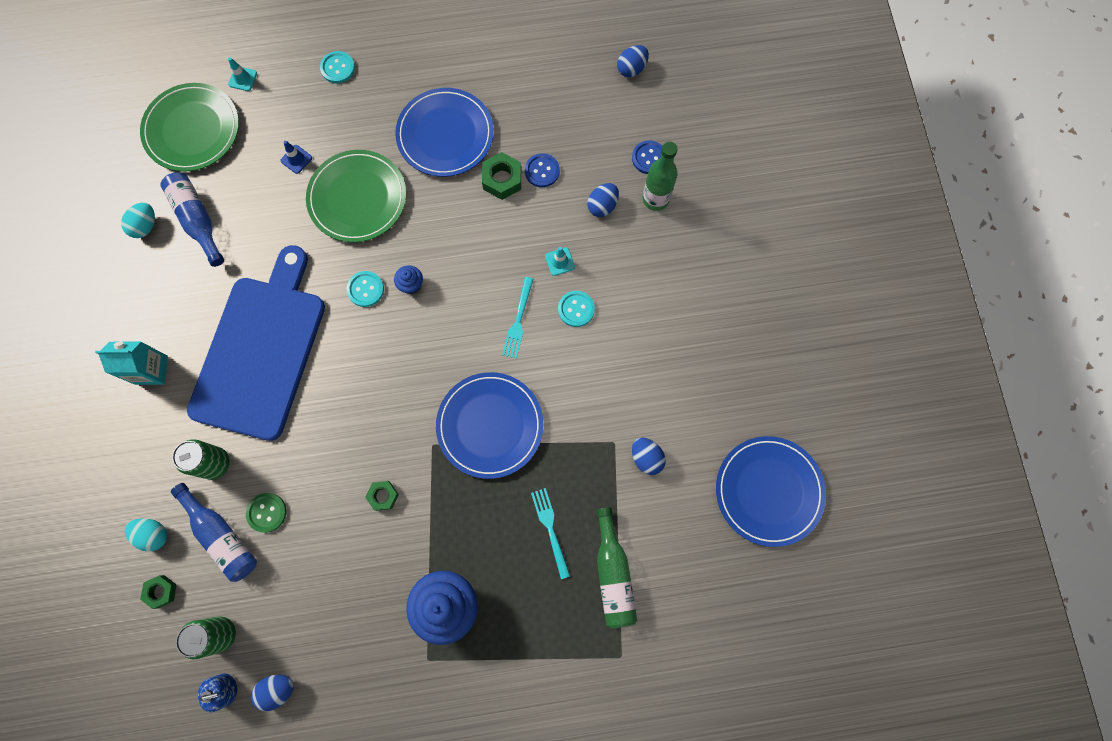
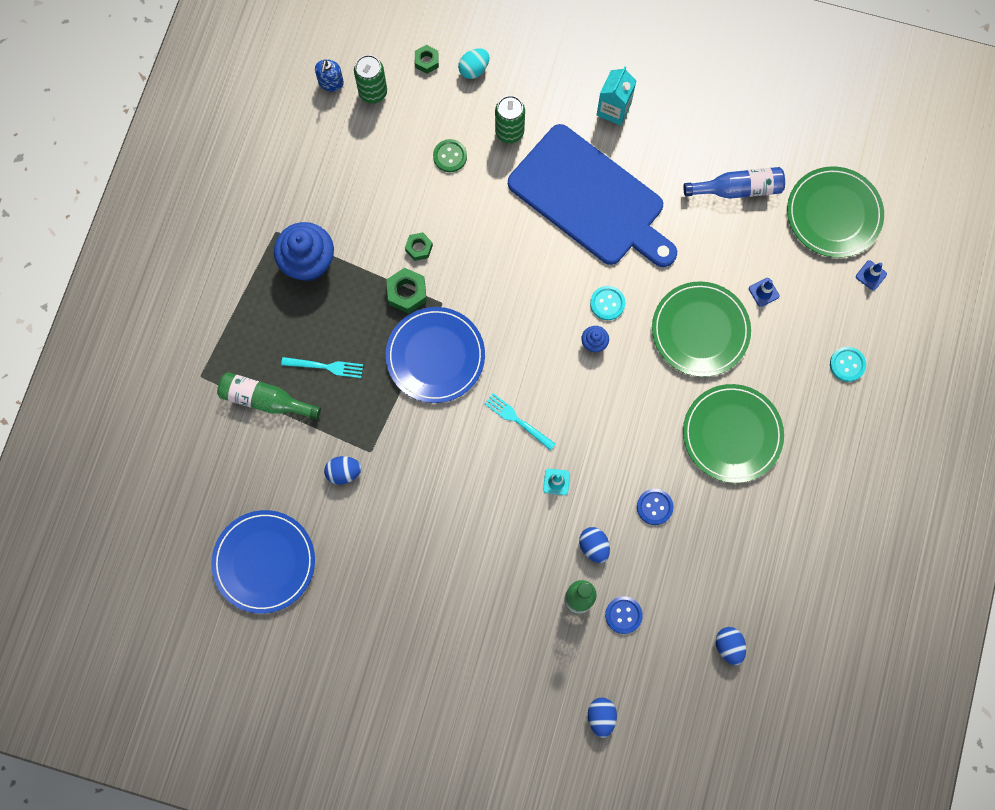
camera: 115 degrees right, 0 degrees up
(145, 226) = (751, 145): turquoise egg -> none
(222, 536) = (448, 117): blue bottle -> none
(242, 79) = (871, 275): turquoise traffic cone -> blue traffic cone
(278, 689) = (311, 118): blue egg -> blue egg (601, 717)
(445, 135) = (732, 434): blue plate -> green plate
(502, 179) = (662, 466): green nut -> green nut (407, 293)
(576, 309) = (504, 475): turquoise button -> none

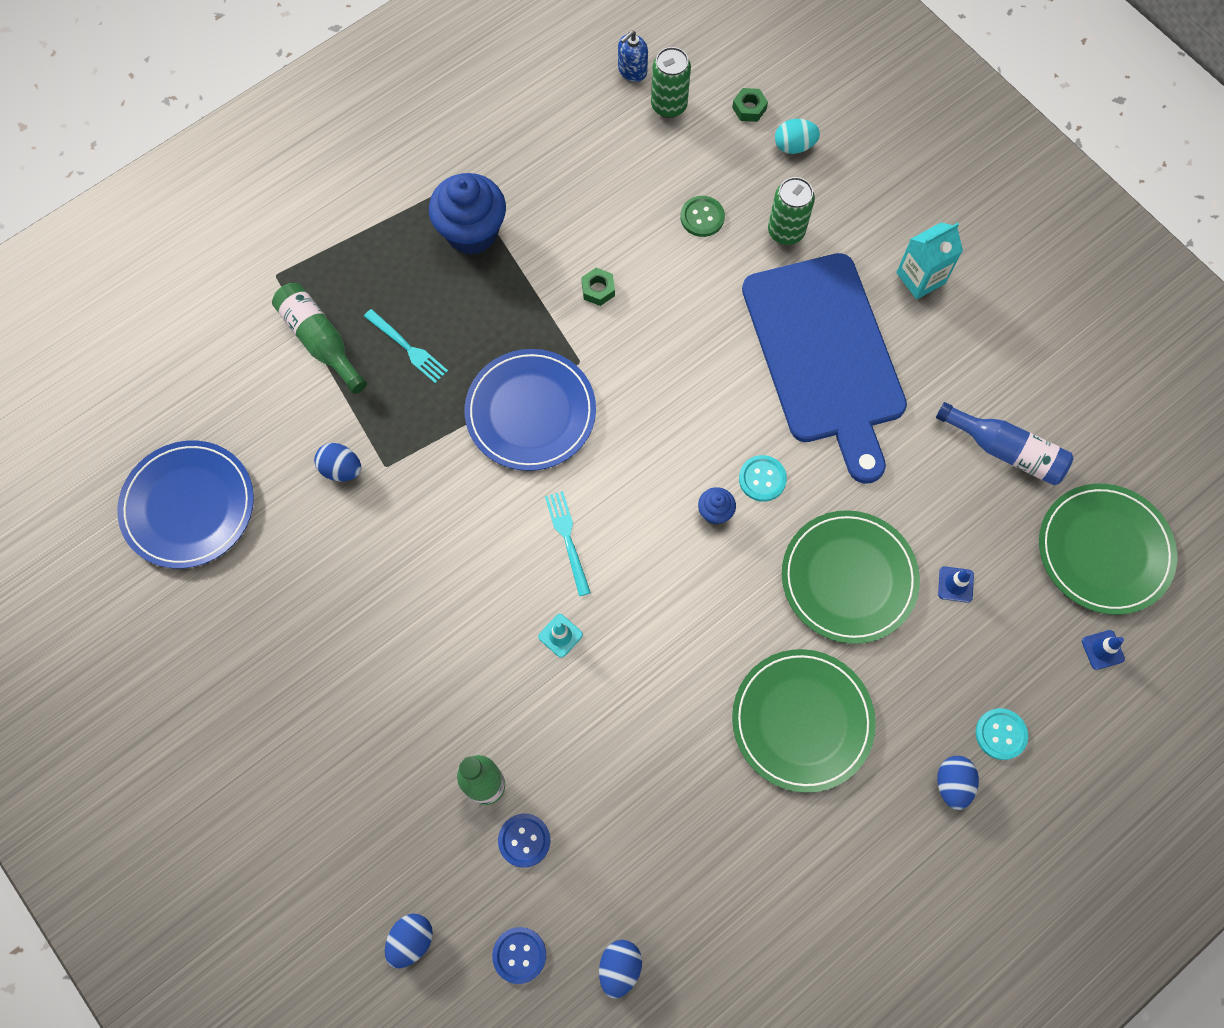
camera: 35 degrees right, 5 degrees down
(407, 293) = (550, 327): green nut -> none
(593, 546) = (548, 737): blue egg -> blue egg (952, 784)
(654, 507) = (651, 741): blue button -> blue button (519, 955)

